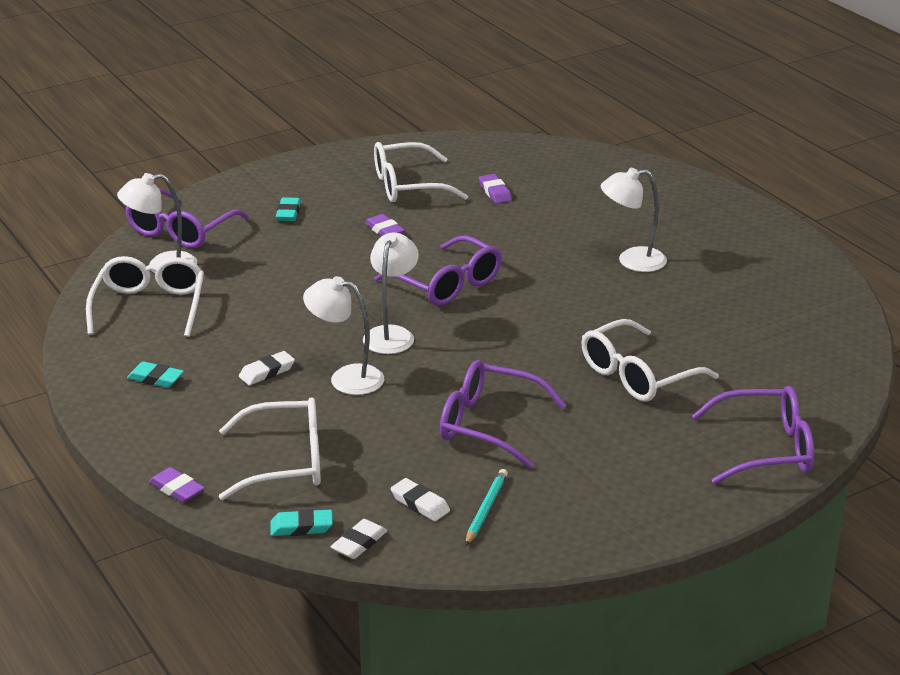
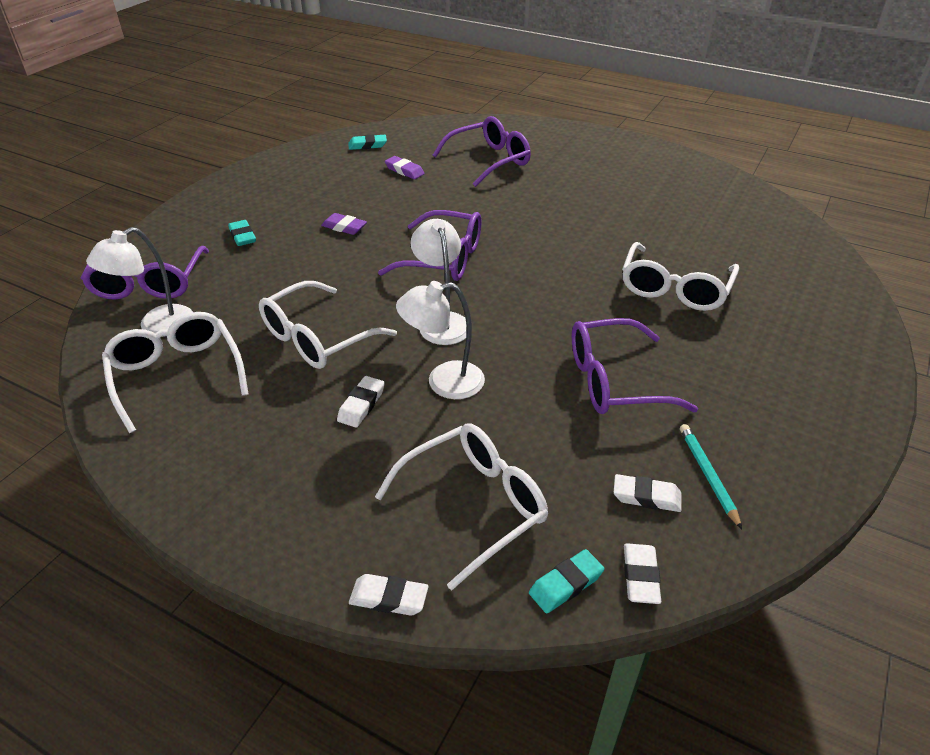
camera: 30 degrees left, 10 degrees up
(155, 378) = (249, 458): turquoise eraser -> turquoise eraser (367, 145)
(177, 489) = (389, 598): purple eraser -> white eraser
(407, 186) = (328, 184): white glasses -> white glasses (317, 338)
(632, 261) = (564, 195): white lamp -> none
(766, 449) = (835, 318): purple glasses -> purple glasses (489, 160)

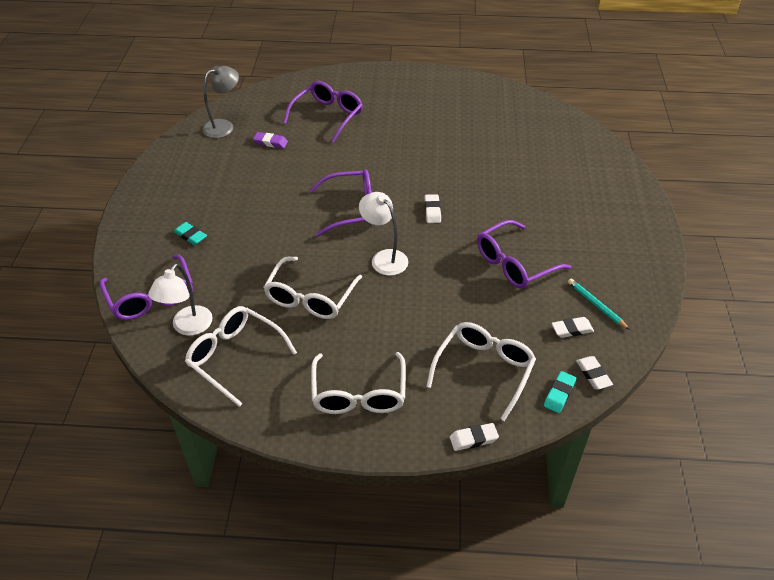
camera: 25 degrees left, 5 degrees up
(344, 227) = (262, 205): purple eraser -> none
(361, 405) = (374, 333): white eraser -> white eraser (432, 211)
(367, 145) = (224, 126): turquoise eraser -> grey lamp
(443, 382) = (414, 300): white lamp -> none
(674, 289) = (513, 187): white glasses -> white glasses (359, 394)

